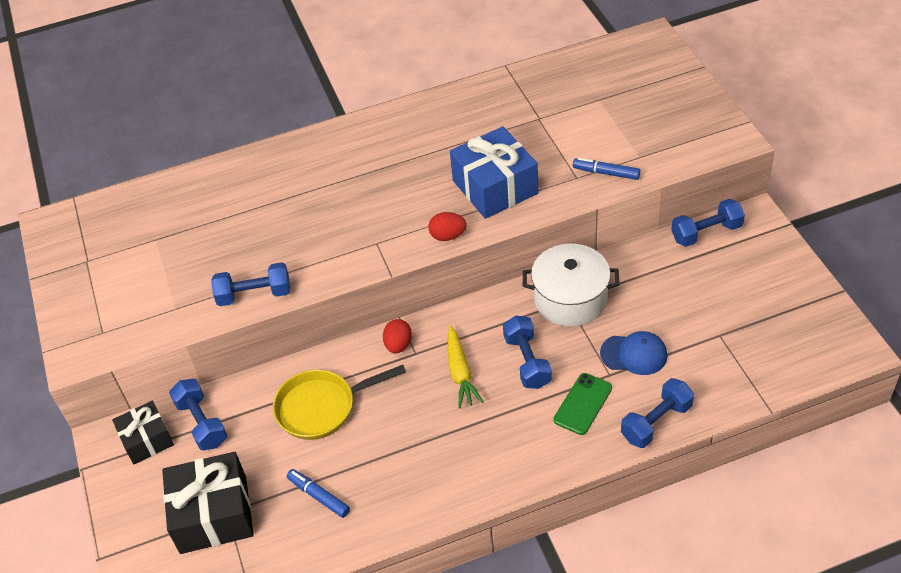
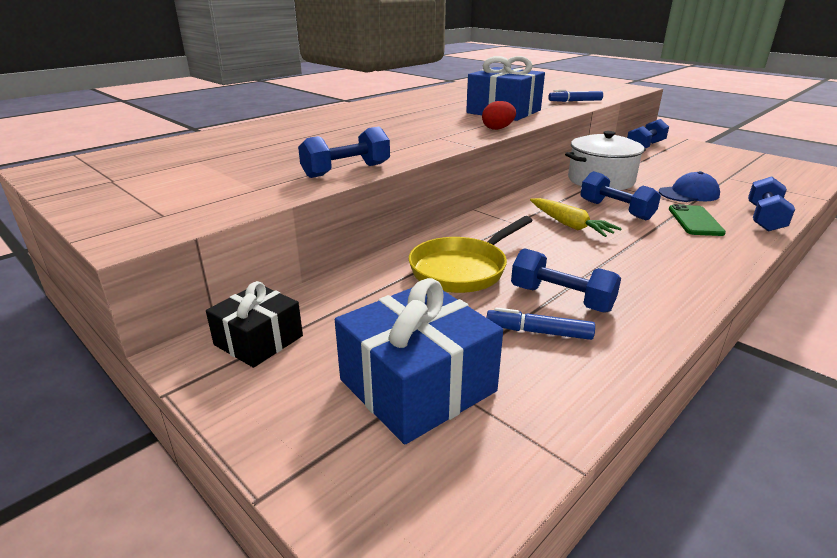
camera: 30 degrees left, 20 degrees down
(202, 423) = (327, 310): blue dumbbell -> blue dumbbell (561, 299)
(213, 514) = (417, 385): black gift -> blue gift
(398, 345) = (492, 221): red egg -> none

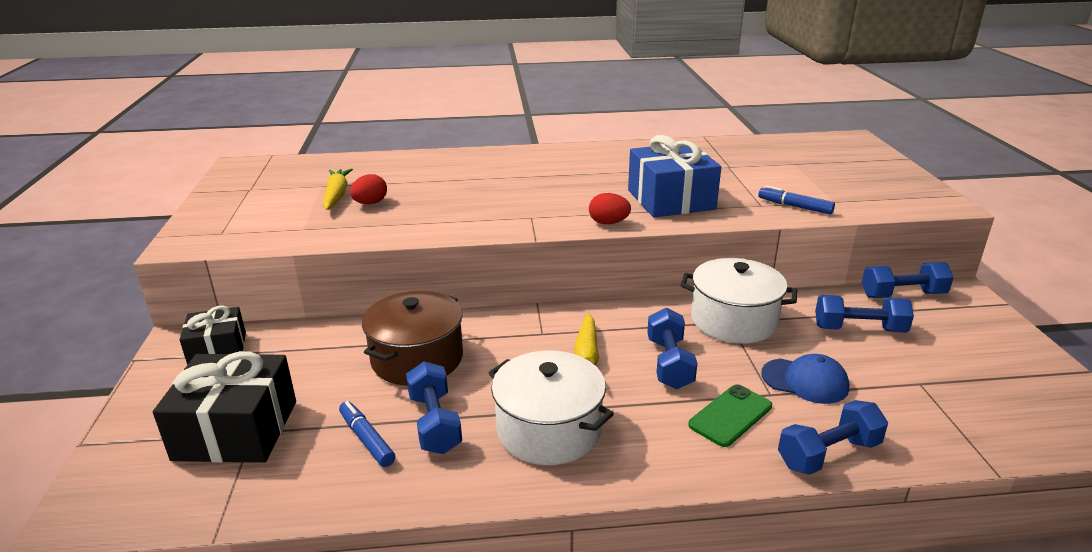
camera: 40 degrees right, 0 degrees up
(232, 162) = (337, 195): none -> yellow carrot
(282, 159) = (370, 203): none -> red egg
(346, 170) = (387, 231): blue dumbbell -> blue dumbbell (859, 329)
(417, 385) = (236, 430): blue gift -> black gift
(463, 269) = (417, 358): yellow pan -> brown pot
(632, 268) = (549, 430): none -> white pot

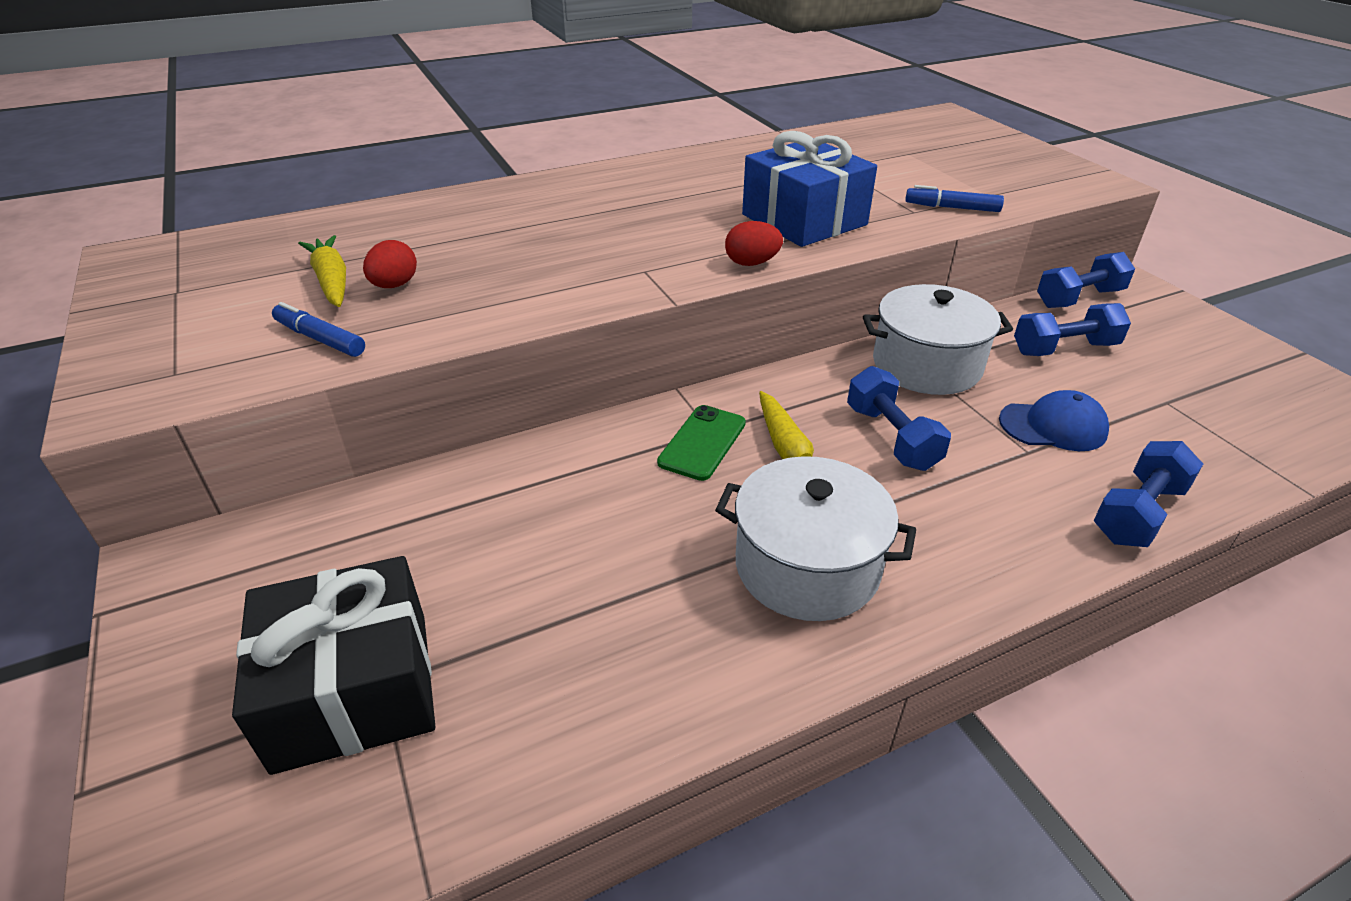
camera: 20 degrees left, 10 degrees up
(217, 349) = (239, 561): black gift -> none
(367, 439) = (569, 648): blue marker -> blue marker (320, 339)
(417, 358) = (565, 505): brown pot -> none
(435, 423) = (651, 596): blue dumbbell -> none
(730, 415) = (1004, 491): green phone -> green phone (702, 443)

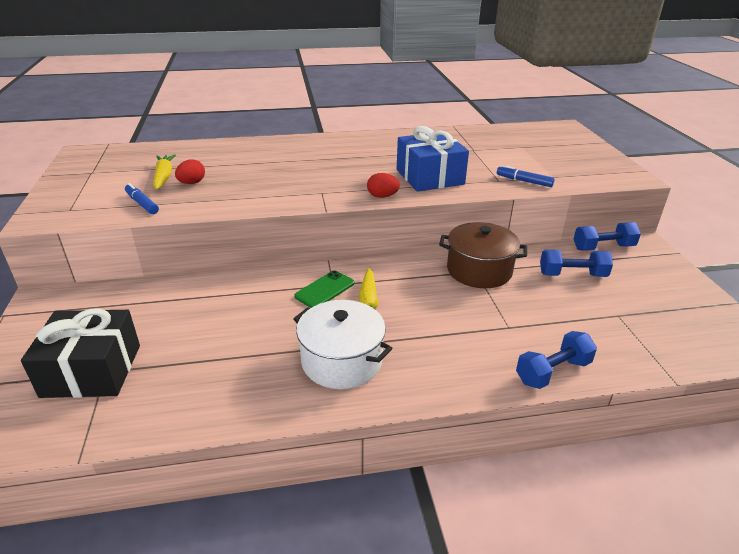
camera: 15 degrees right, 5 degrees down
(891, 437) = (432, 305): blue dumbbell -> none
(926, 365) = (479, 270): white pot -> brown pot
(1053, 426) = (534, 316): blue cap -> none

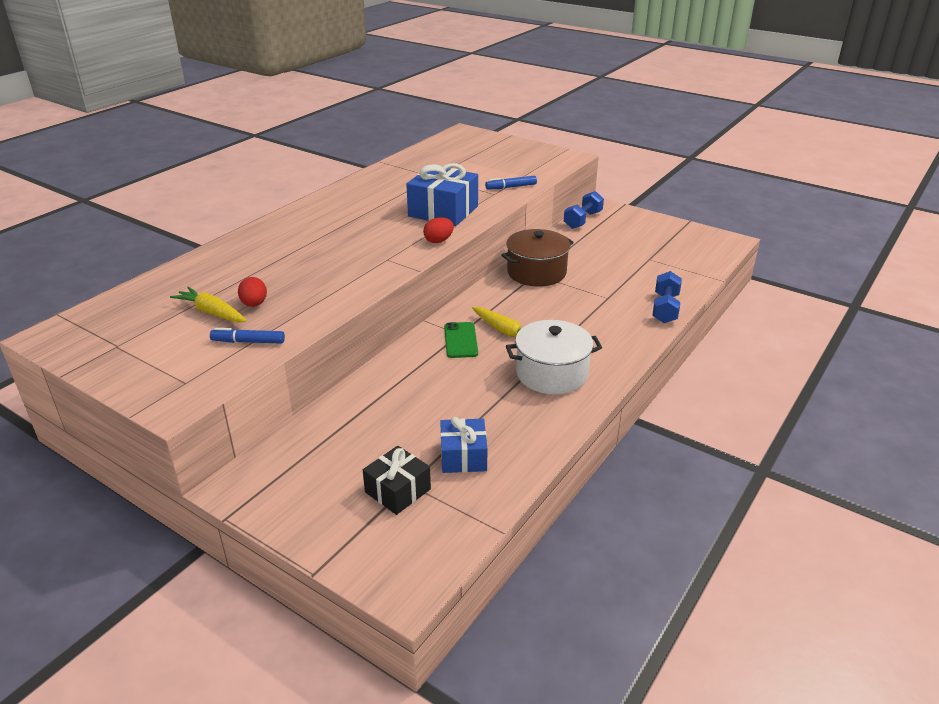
camera: 45 degrees left, 0 degrees up
(92, 370) = (397, 490): black gift -> black gift, size x0.62
(167, 378) = (463, 456): none -> blue gift
(572, 275) = (592, 247): blue dumbbell -> none

